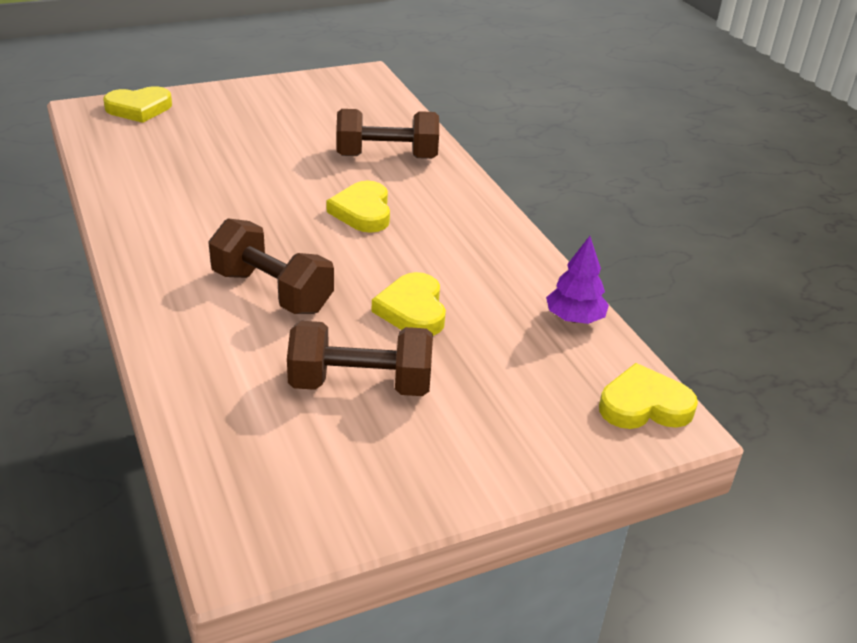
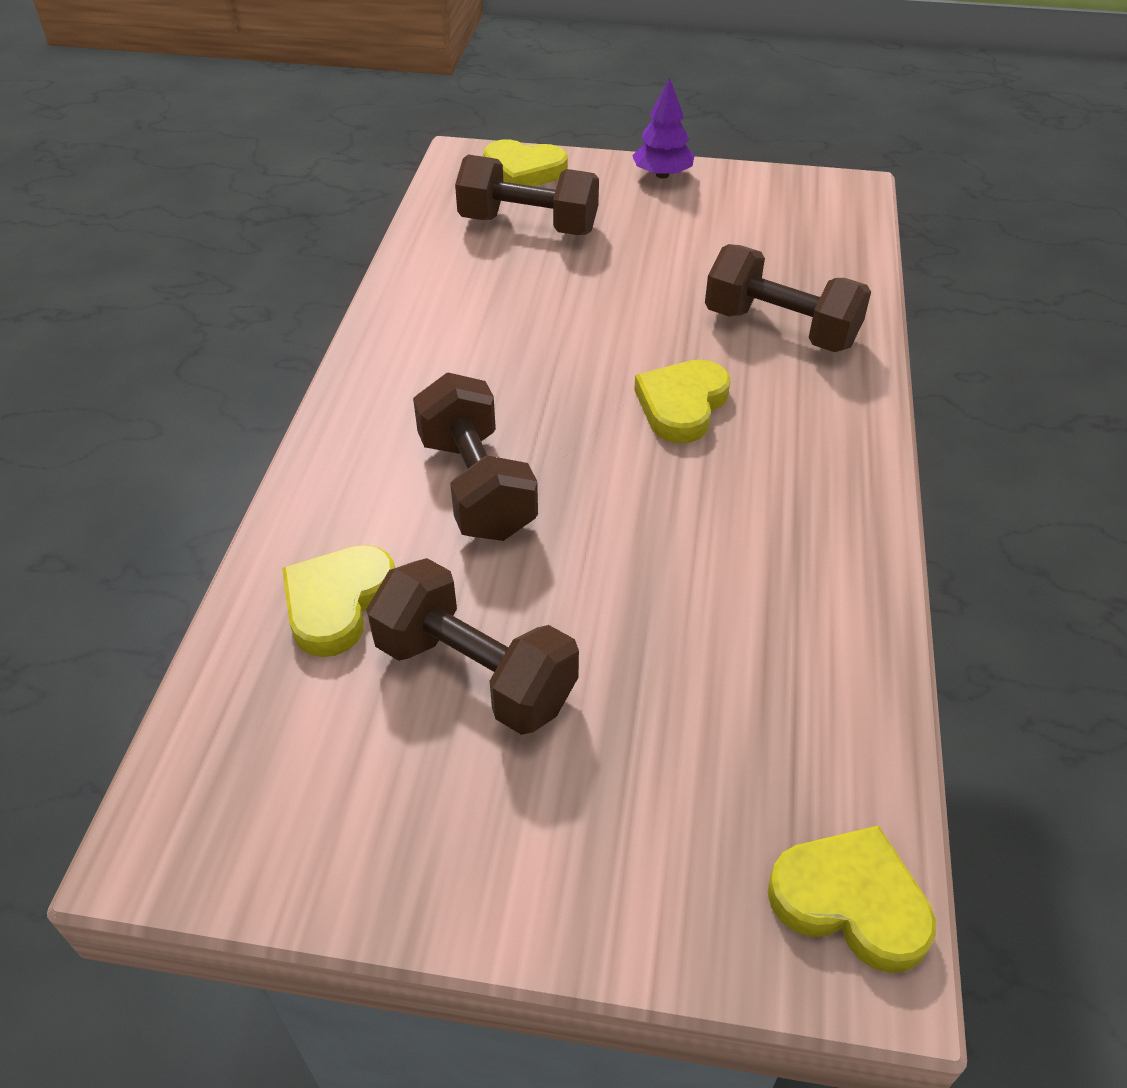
camera: 35 degrees right, 10 degrees up
(172, 140) = (528, 225): none -> brown dumbbell
(412, 310) = (630, 585): yellow heart -> yellow heart (338, 603)
(574, 318) = (856, 697): purple tree -> purple tree (662, 175)

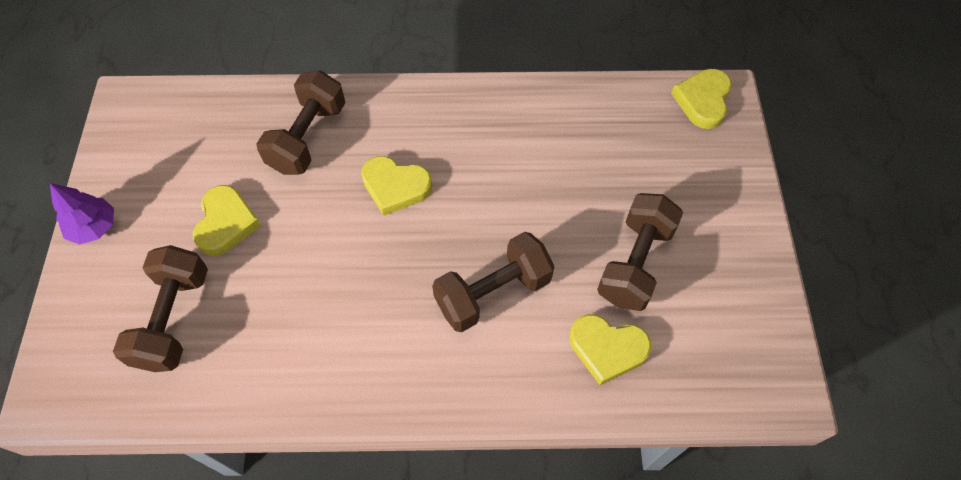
camera: 100 degrees left, 15 degrees up
(524, 171) = (78, 340): yellow heart -> yellow heart (226, 223)

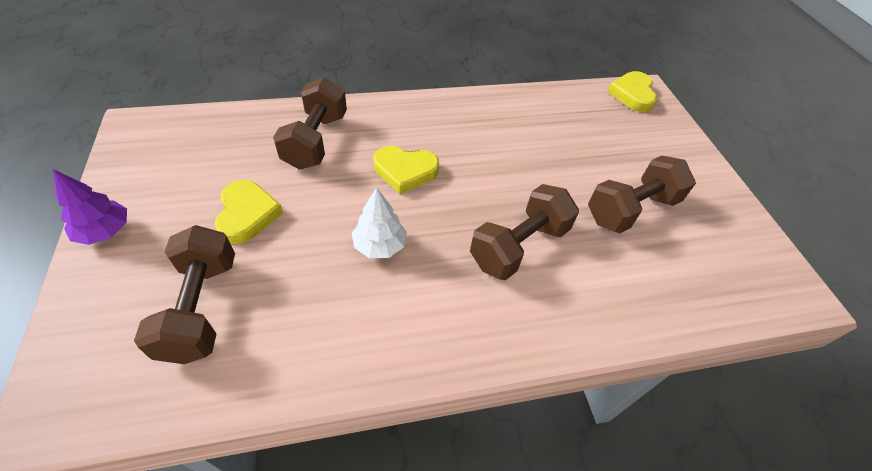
camera: 15 degrees left, 10 degrees down
(349, 274) = (379, 245): none -> white tree
(607, 349) = (637, 281): yellow heart -> none
(634, 263) = (631, 209): brown dumbbell -> brown dumbbell turned 45 degrees clockwise

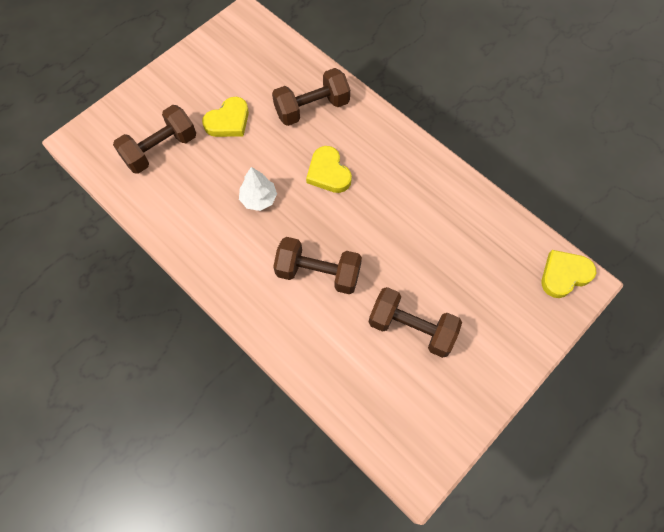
camera: 60 degrees right, 15 degrees up
(105, 231) = (170, 73): purple tree -> none

